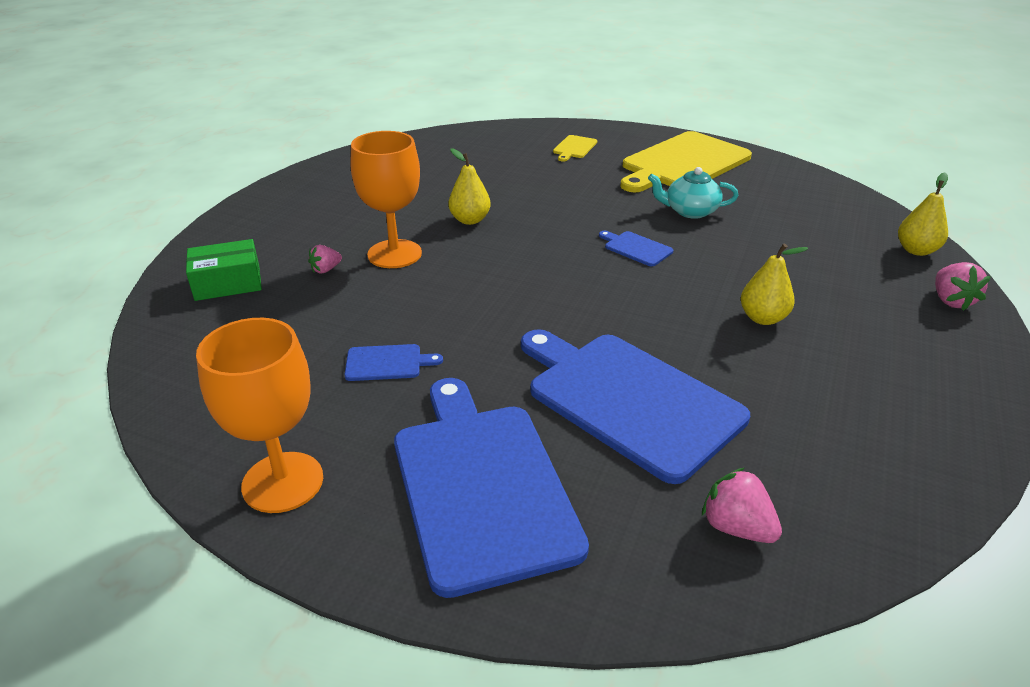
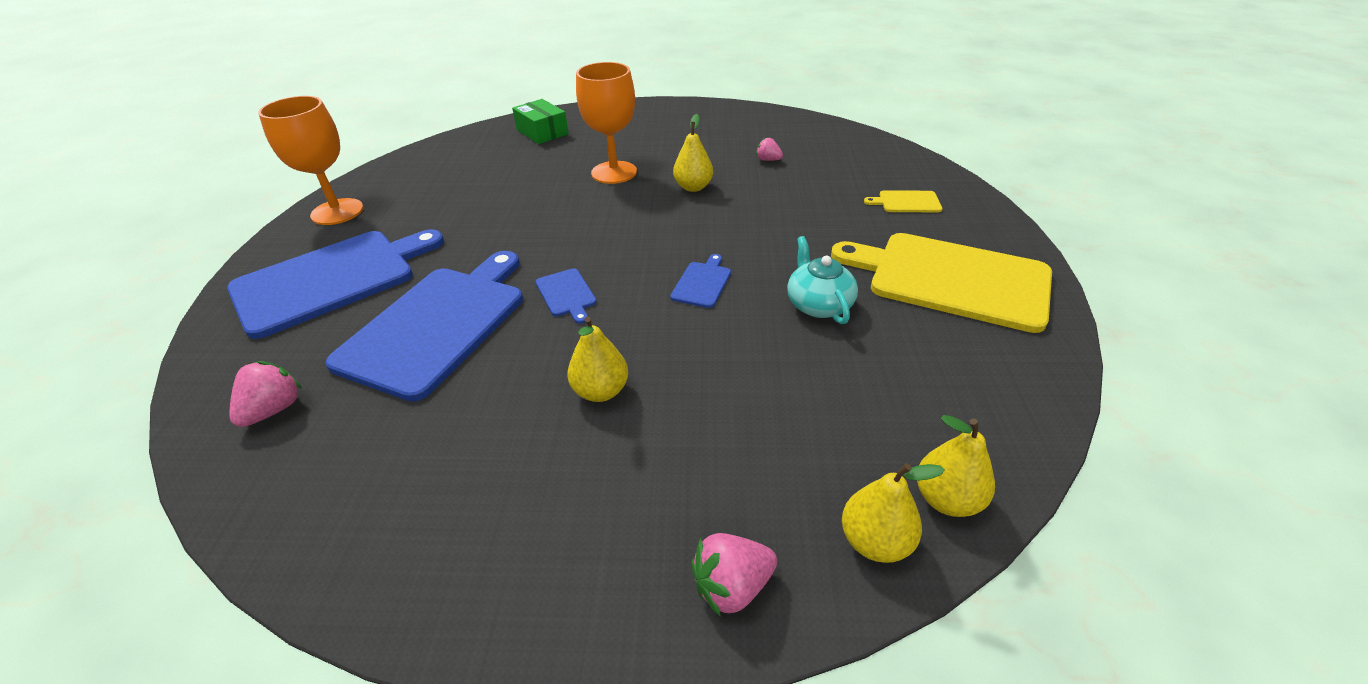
camera: 70 degrees right, 5 degrees up
(326, 270) = (576, 155): pink strawberry -> pink strawberry (768, 160)
(387, 363) = (464, 210): blue cutting board -> blue cutting board (566, 294)
(885, 223) = (947, 499): none -> yellow pear

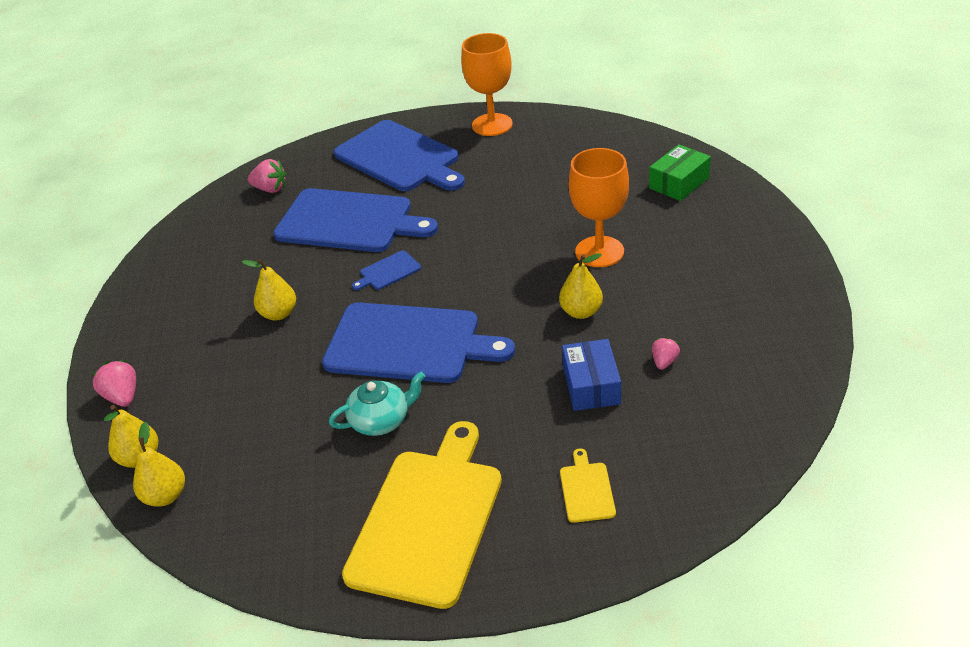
camera: 85 degrees right, 0 degrees up
(702, 283) = (409, 343): blue cutting board -> blue cutting board, size x2.43
(789, 190) = (591, 385): none -> blue box

